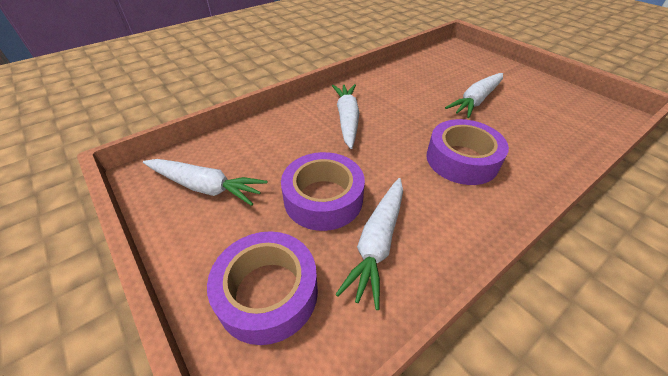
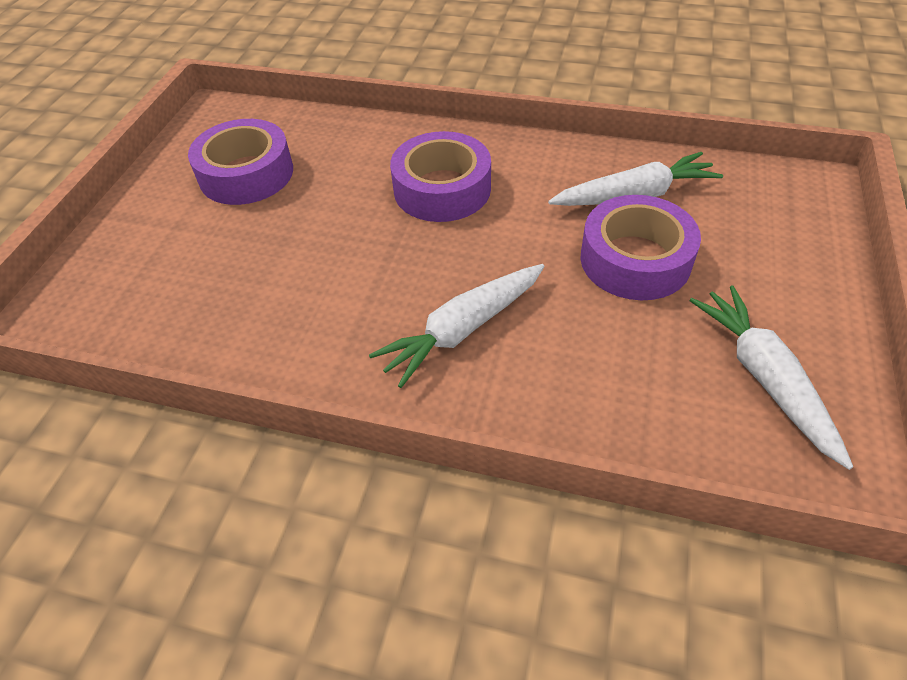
camera: 125 degrees left, 5 degrees up
(268, 292) = (769, 229): purple tape -> purple tape (246, 174)
(476, 101) = (276, 221): white carrot -> none

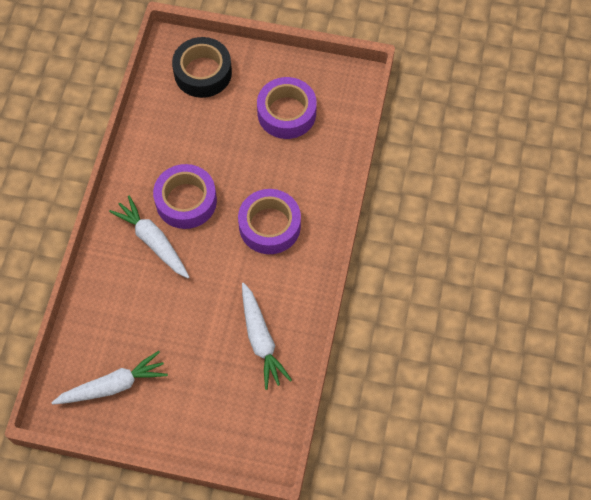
camera: 85 degrees right, 15 degrees up
(126, 271) = (203, 72): none -> black tape
(635, 260) = (202, 333): purple tape -> purple tape (186, 201)

